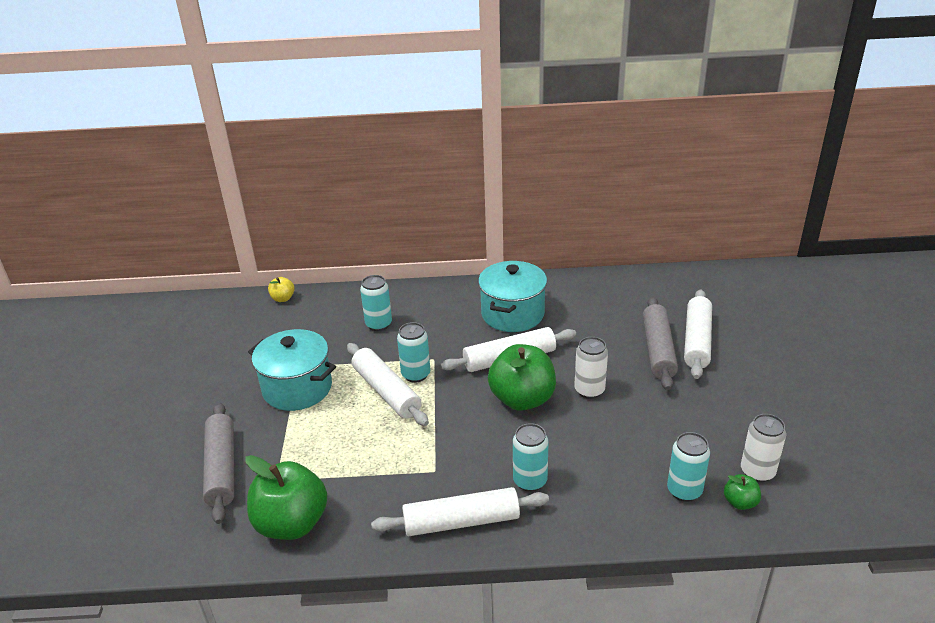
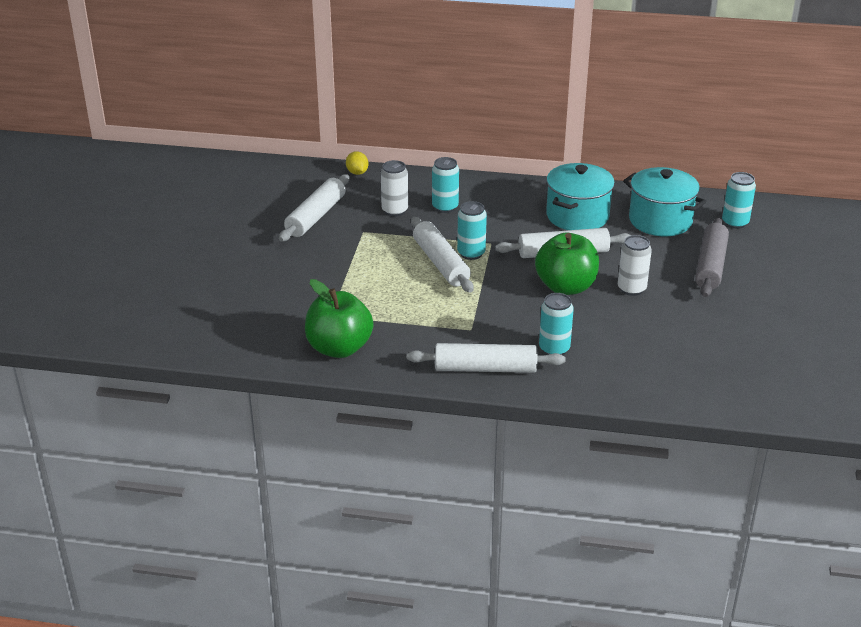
camera: 10 degrees right, 0 degrees up
(221, 468) = (284, 300): grey rolling pin -> none
(283, 298) = (357, 173): yellow apple -> yellow lemon
(297, 388) = (359, 249): turquoise pot -> turquoise pot (660, 220)
(684, 491) = (691, 376): turquoise can -> turquoise can (735, 223)
(696, 341) = (752, 263): white rolling pin -> white rolling pin (315, 216)
(740, 502) = (739, 392): green apple -> none
(757, 472) = (765, 373): white can -> white can (394, 210)

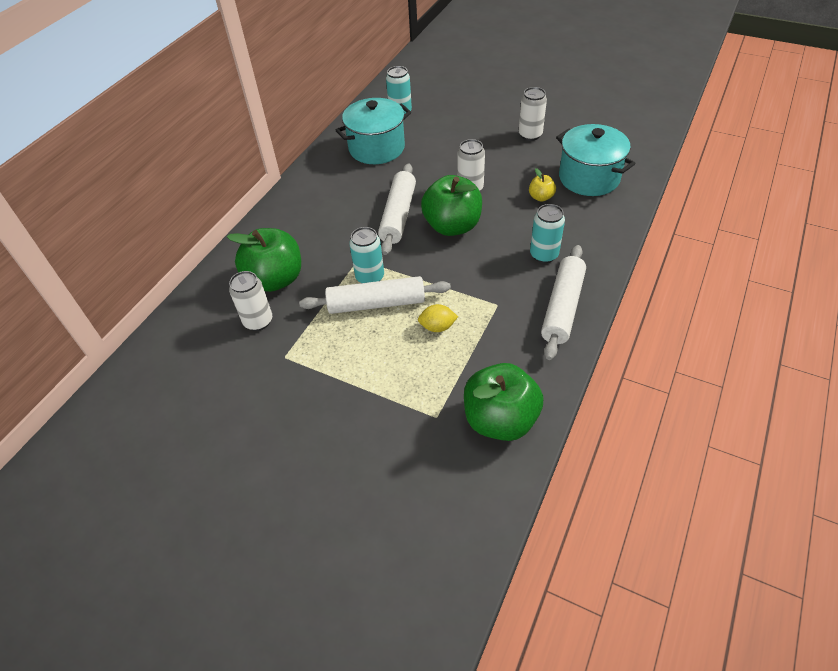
camera: 70 degrees left, 15 degrees up
(315, 216) = (227, 396): white rolling pin -> none
(357, 173) = (158, 339): yellow lemon -> yellow lemon (437, 327)
(445, 207) = (275, 279): turquoise can -> green apple
(577, 216) = (343, 193): turquoise pot -> turquoise pot (589, 178)
(646, 337) = (541, 197): none -> yellow apple
(710, 265) = (454, 139): grey rolling pin -> none
(757, 316) = (530, 135): none -> white can

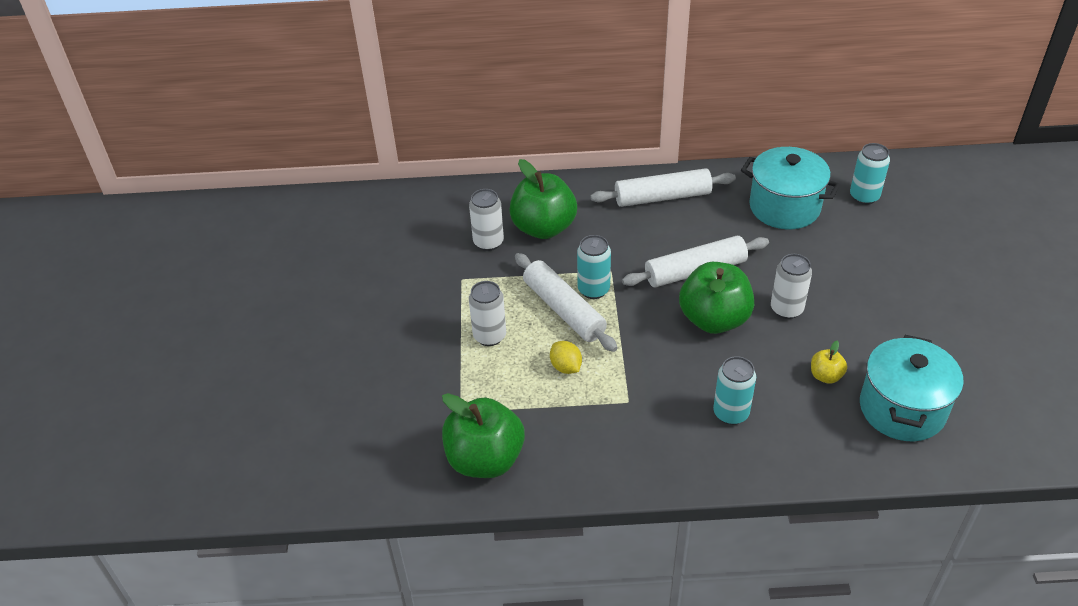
camera: 60 degrees right, 5 degrees down
(530, 135) = (933, 323): white can -> white can (489, 336)
(562, 307) = (663, 458): white rolling pin -> white rolling pin (662, 197)

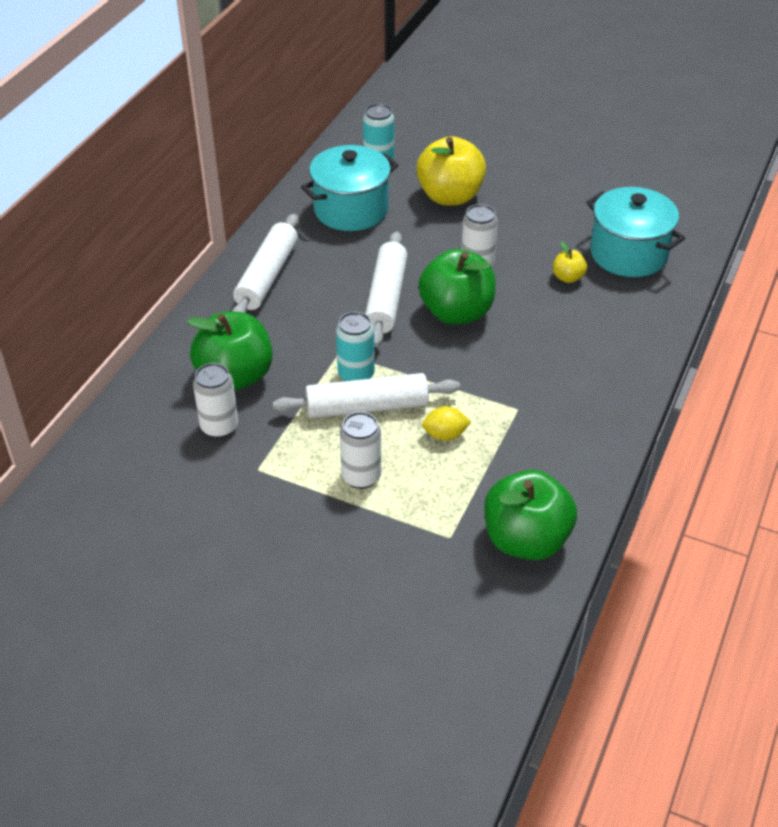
camera: 65 degrees left, 0 degrees up
(731, 413) = (573, 349): turquoise can -> none
(862, 257) = (450, 196): none -> yellow apple

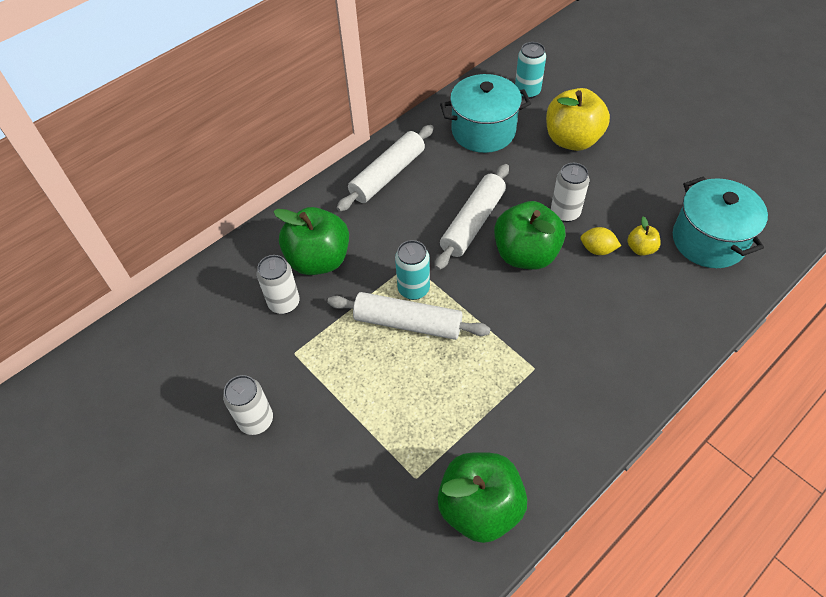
camera: 25 degrees right, 10 degrees up
(361, 476) = (371, 390): white can -> white can (256, 420)
(445, 435) = (459, 373): yellow lemon -> yellow lemon (597, 249)

